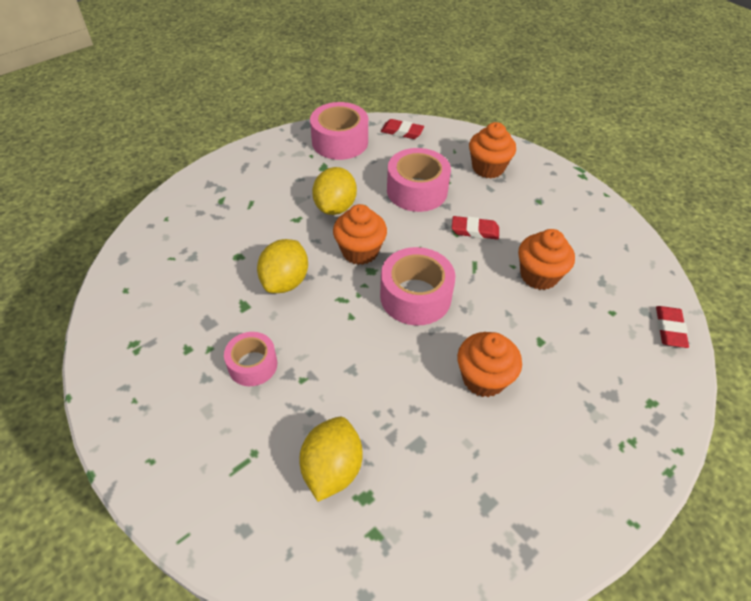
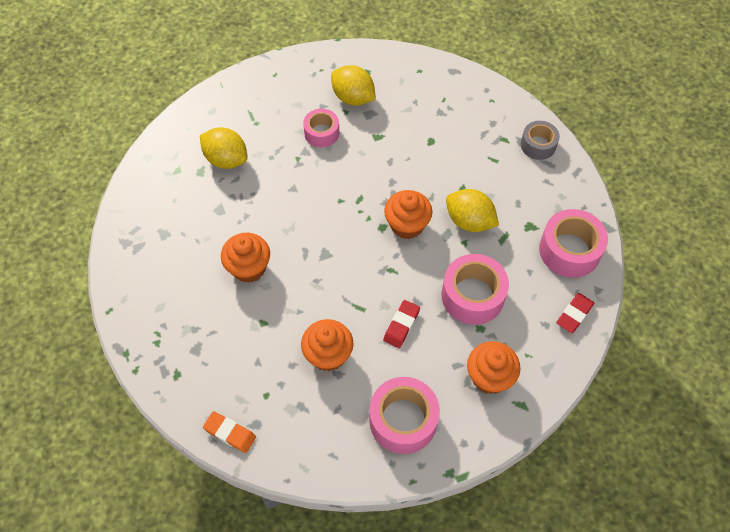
camera: 110 degrees right, 10 degrees up
(223, 176) = (538, 145): none -> grey tape
(285, 281) = (392, 166): yellow lemon -> yellow lemon (353, 98)
(415, 296) = (342, 250): pink tape -> pink tape (403, 420)
(670, 329) = (230, 433): red eraser -> orange eraser

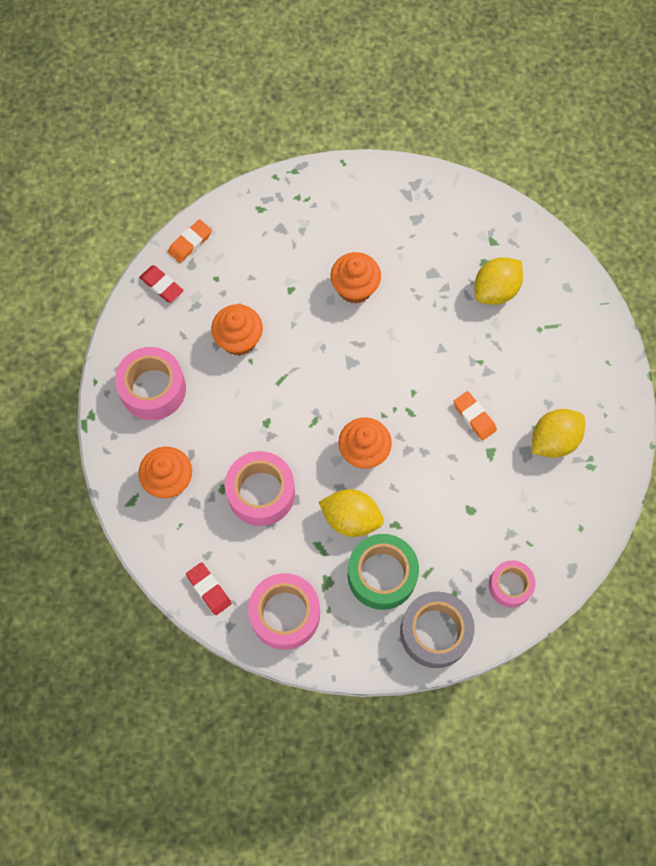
camera: 105 degrees right, 10 degrees up
(321, 133) = (509, 394): pink tape -> pink tape (510, 586)
(349, 153) = (474, 417): none -> orange eraser
(401, 325) = (249, 414): red eraser -> red eraser (162, 285)
(469, 221) = (351, 518): yellow lemon -> yellow lemon turned 60 degrees clockwise
(508, 189) = (382, 575): none -> green tape
(538, 145) = (435, 632): grey tape -> grey tape, size x1.60

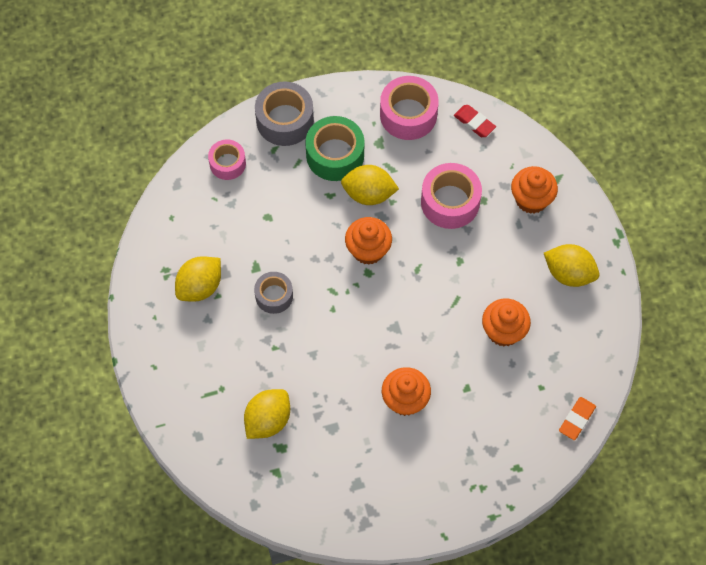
camera: 170 degrees right, 5 degrees down
(153, 389) = (569, 273): pink tape -> yellow lemon
(162, 285) = (591, 371): red eraser -> none
(474, 417) = (274, 296): orange eraser -> grey tape

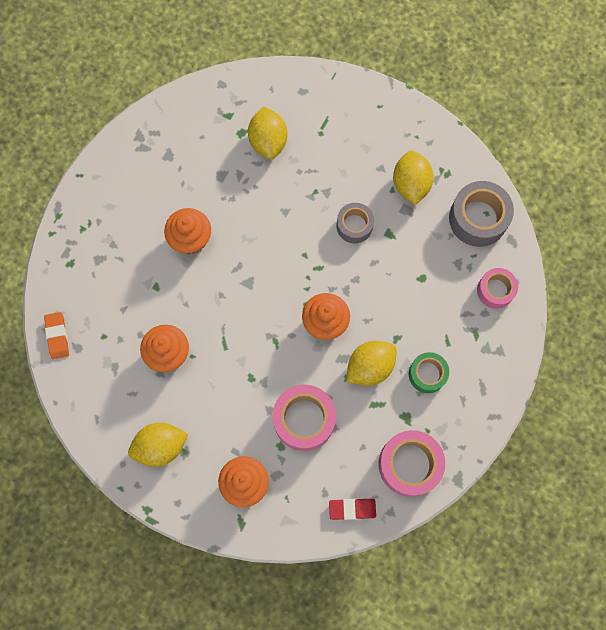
camera: 135 degrees right, 10 degrees up
(285, 120) = (494, 366): grey tape -> grey tape (478, 218)
(335, 155) = (427, 374): green tape -> green tape, size x0.62

